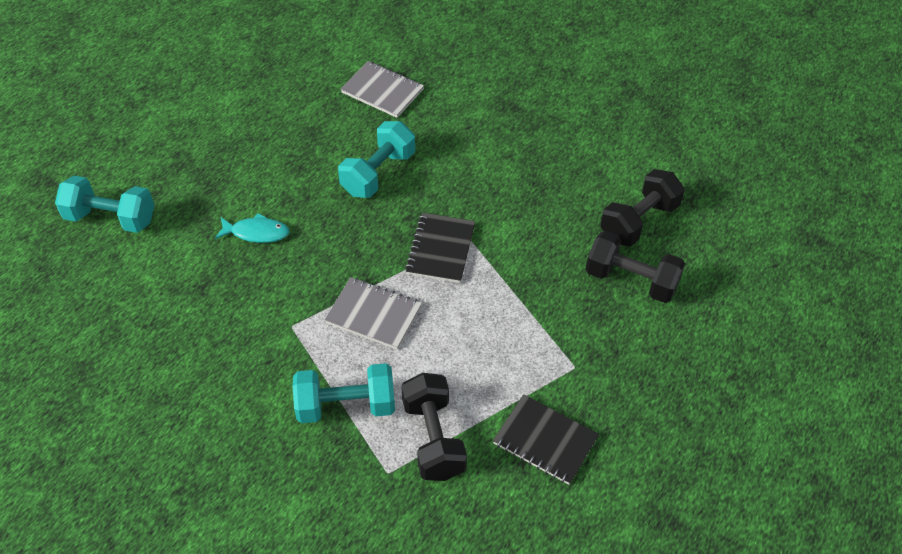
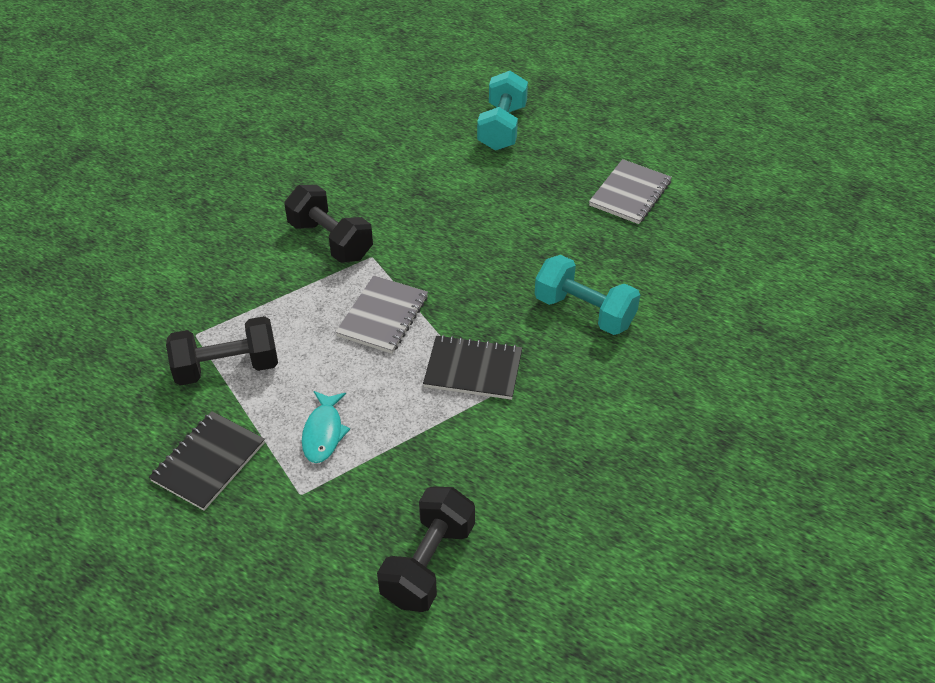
camera: 90 degrees right, 5 degrees down
(256, 233) = (489, 223): turquoise fish -> turquoise fish (323, 433)
(346, 406) = (274, 301): turquoise dumbbell -> none
(382, 91) = (722, 310): grey notebook -> grey notebook (630, 194)
(638, 221) = (530, 580): black dumbbell -> black dumbbell (330, 240)

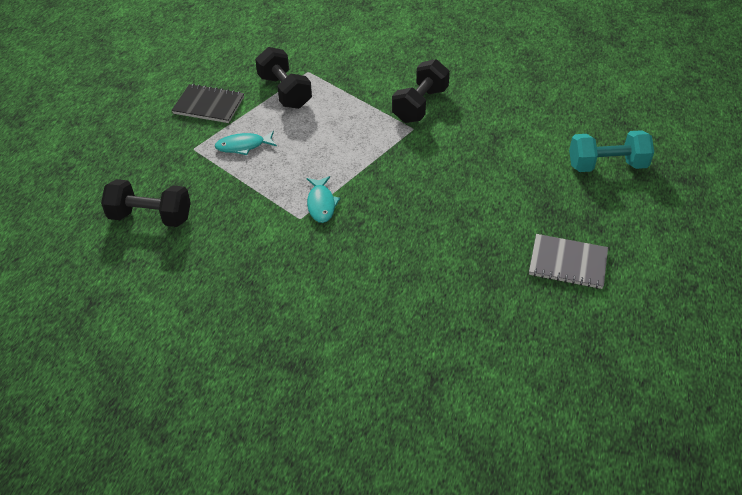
camera: 75 degrees right, 0 degrees up
(383, 316) = (356, 148): grey notebook -> none
(473, 369) = (321, 204): black notebook -> turquoise fish
(584, 311) = (405, 256): turquoise dumbbell -> none

